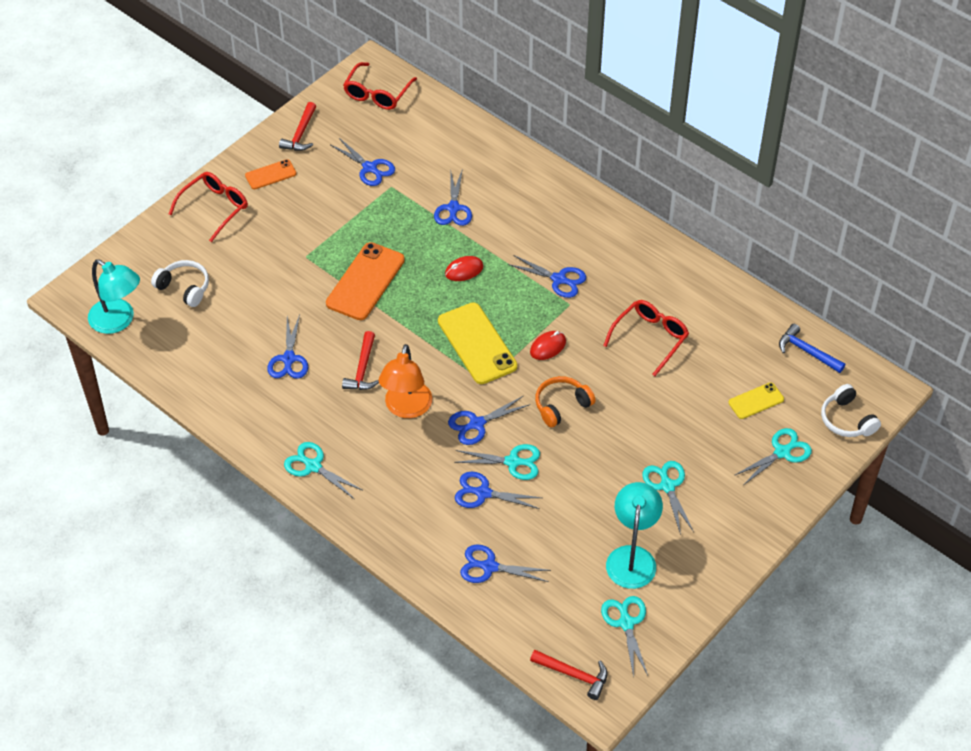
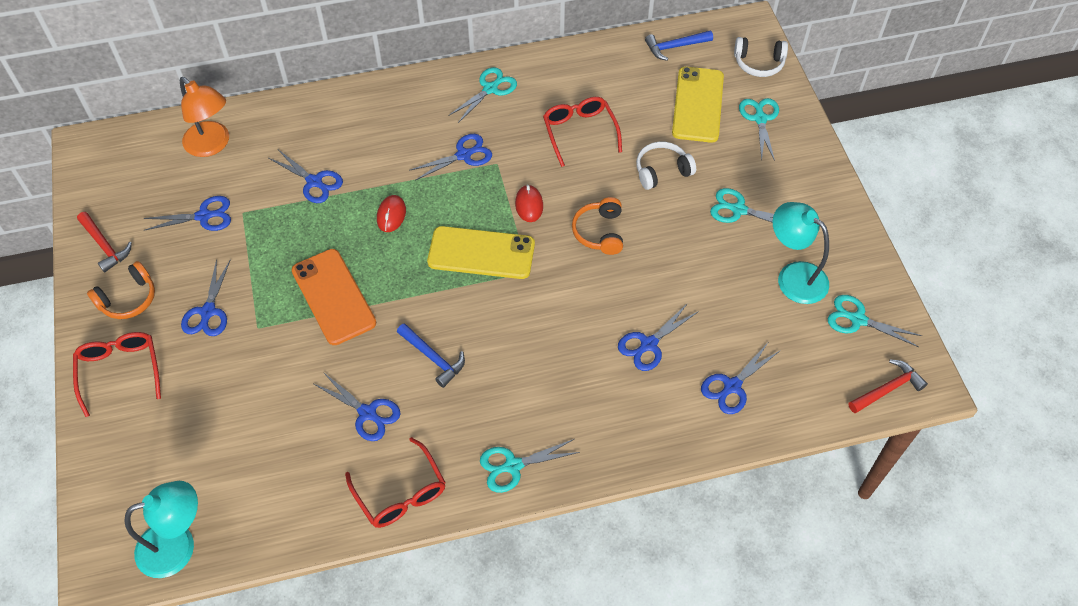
camera: 55 degrees left, 5 degrees up
(184, 288) = (194, 457): white headphones -> white headphones (662, 171)
(270, 174) = (128, 299): orange phone -> orange headphones
(362, 369) = (433, 358): red hammer -> blue hammer
(377, 94) = (123, 160): red glasses -> red glasses (400, 493)
(406, 408) = (508, 349): orange lamp -> orange lamp (212, 145)
(476, 424) = (569, 305): blue scissors -> blue scissors (208, 312)
(513, 462) = (632, 302): turquoise scissors -> turquoise scissors (490, 89)
(756, 401) = (698, 105): yellow phone -> yellow phone, size x1.85

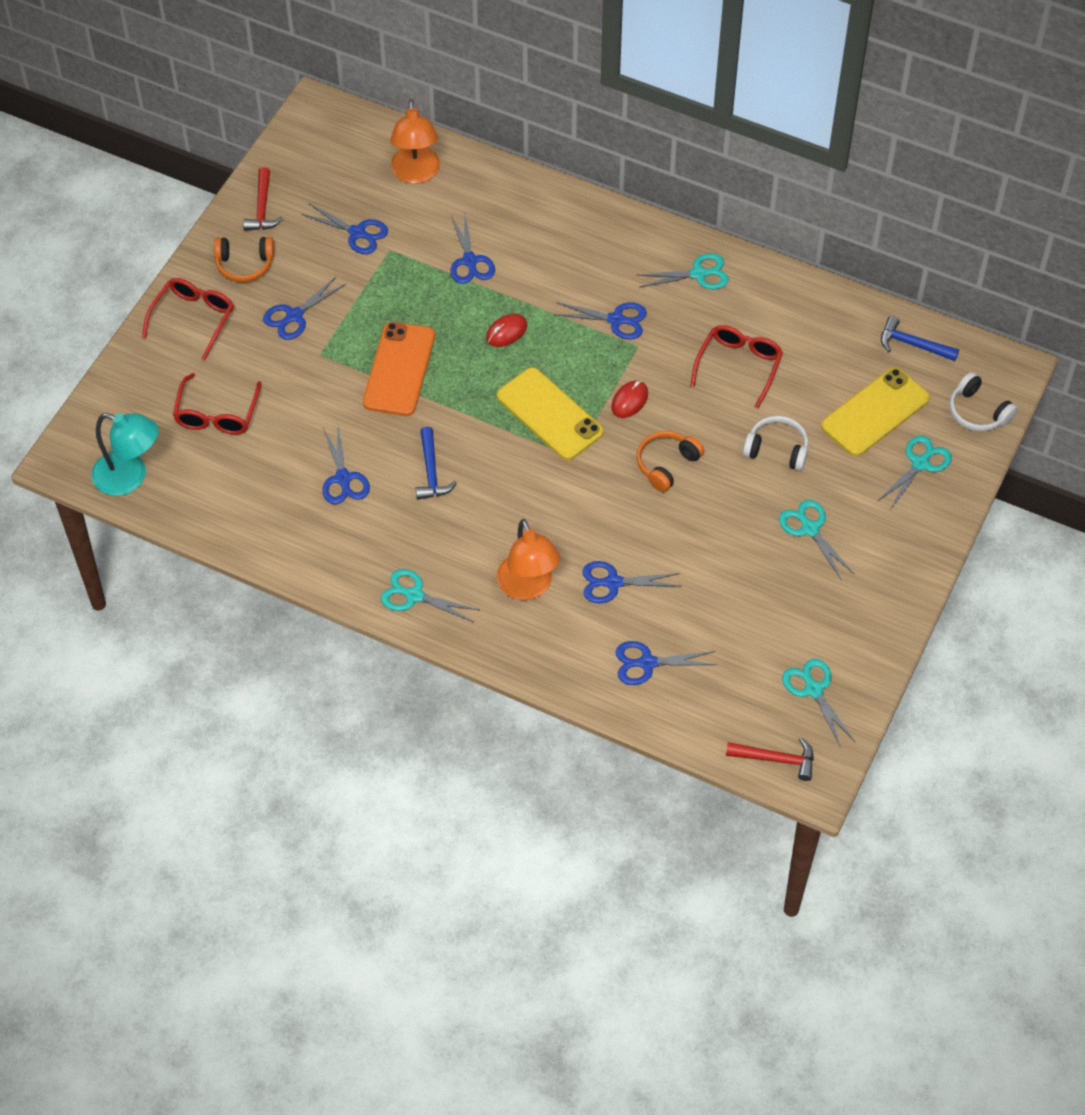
camera: 40 degrees right, 0 degrees up
(400, 493) = (314, 554): red glasses -> red glasses (217, 414)
(592, 394) = (528, 587): none -> orange lamp
(793, 276) = (797, 616): turquoise lamp -> none

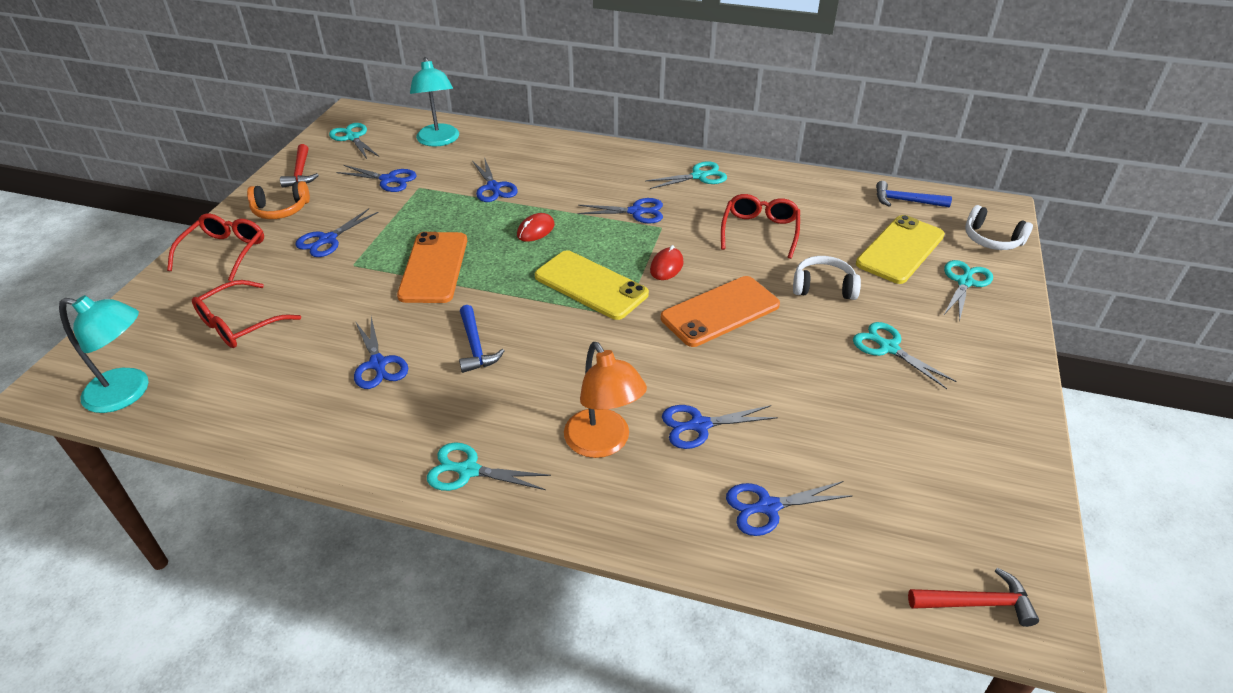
camera: 10 degrees left, 15 degrees down
(217, 414) = (239, 324): red glasses -> red glasses turned 45 degrees clockwise
(416, 174) = (439, 141): orange lamp -> turquoise lamp
(666, 465) = (720, 311): orange headphones -> orange phone
(813, 689) = (977, 508): turquoise scissors -> turquoise scissors (352, 137)

